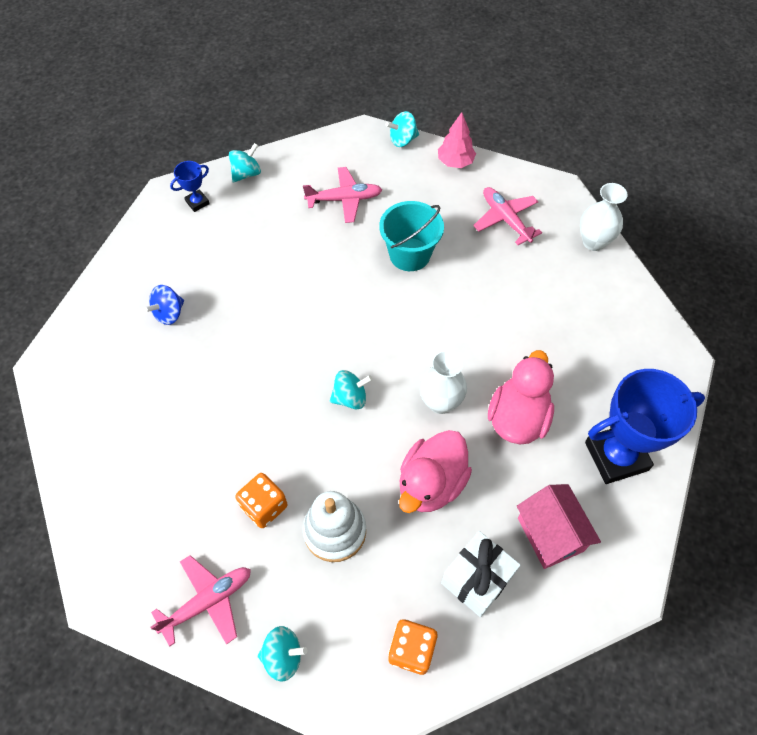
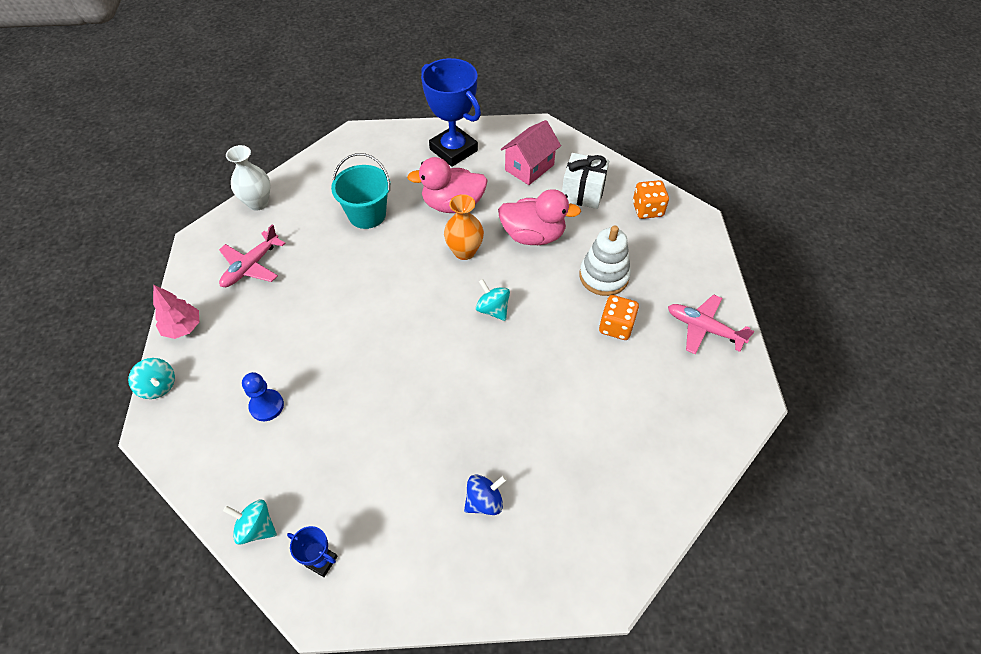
camera: 115 degrees left, 5 degrees down
(169, 313) = (484, 501): blue spinning top -> blue spinning top turned 45 degrees counterclockwise
(283, 656) = (701, 270): turquoise spinning top -> none
(344, 199) = (266, 406): pink plane -> blue pawn
(409, 254) = (321, 323): turquoise bucket -> turquoise bucket (367, 214)
(440, 402) = (464, 251): white vase -> orange vase

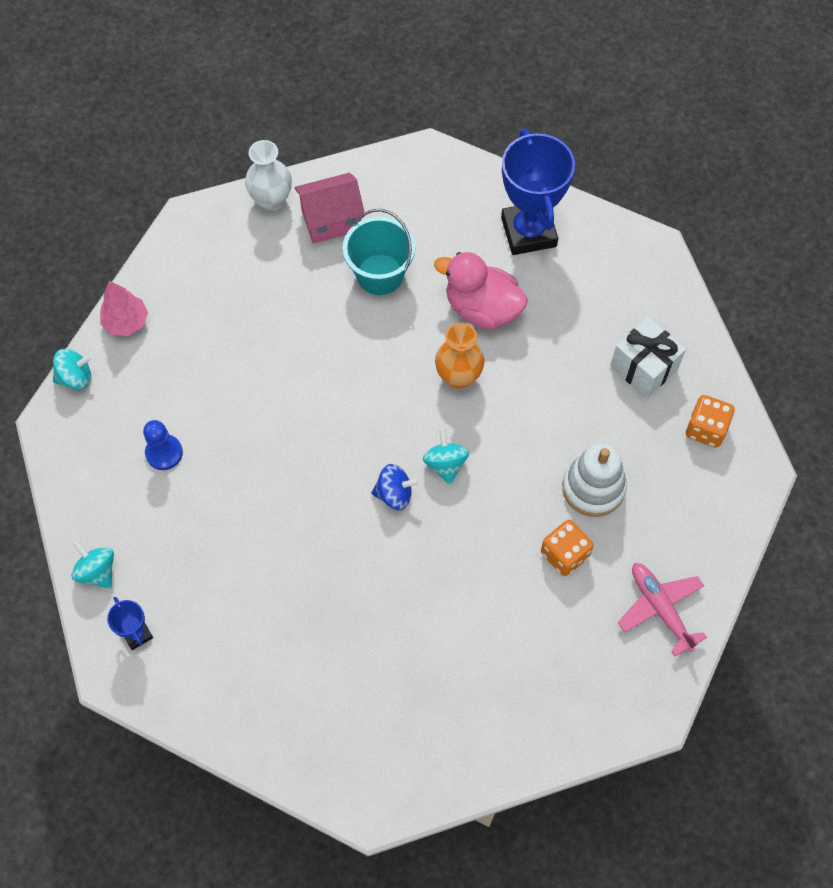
camera: 30 degrees right, 10 degrees up
(158, 386) = (76, 377): turquoise spinning top -> turquoise spinning top turned 90 degrees counterclockwise
(251, 266) = (225, 281): pink plane -> none
(484, 501) = (312, 662): blue spinning top -> blue spinning top (394, 494)
(529, 167) = (603, 301): pink house -> pink house (331, 220)
(533, 235) = (548, 395): pink duck -> none

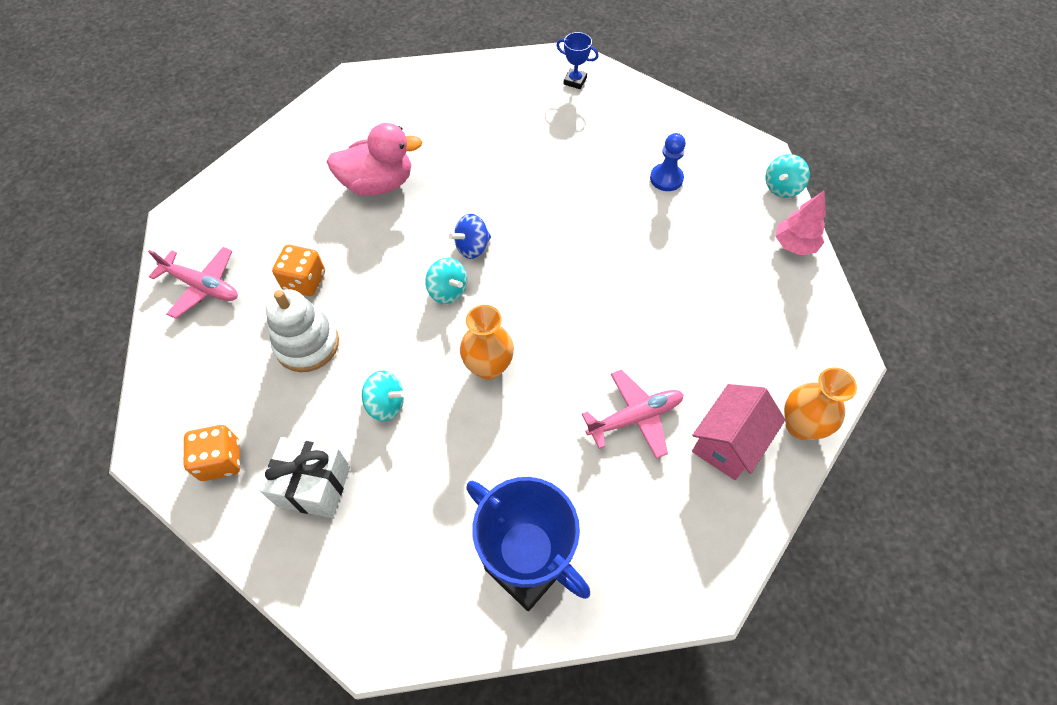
camera: 145 degrees right, 5 degrees down
(97, 571) = (634, 96): turquoise spinning top -> turquoise spinning top (386, 404)
(271, 200) = (800, 426): white vase -> orange vase
(380, 274) = (635, 417): turquoise bucket -> pink plane
(482, 309) = (513, 446): pink duck -> pink duck (378, 184)

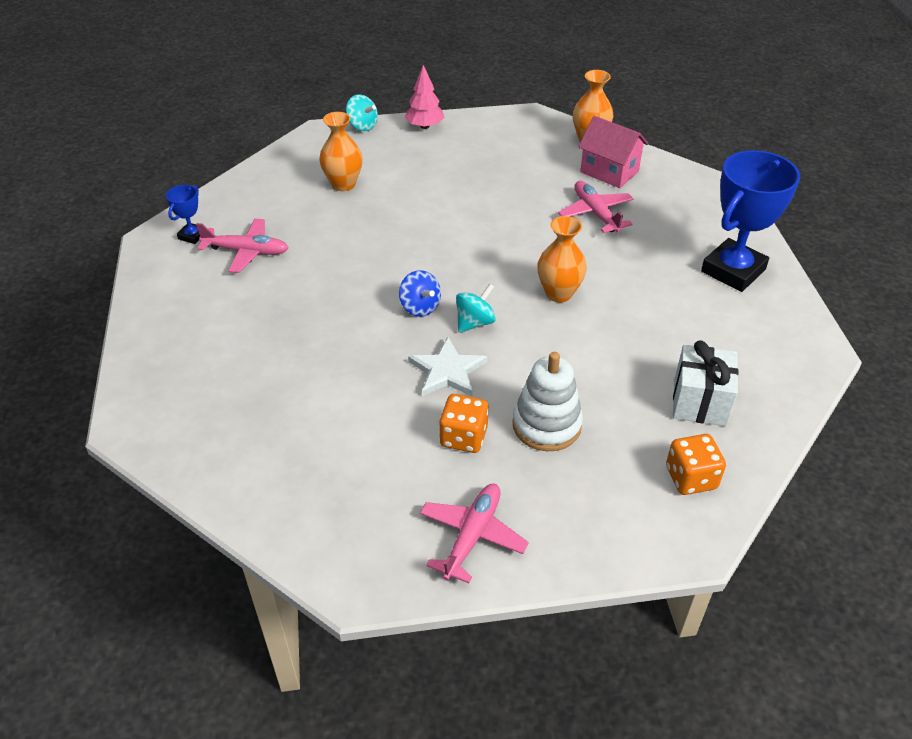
camera: 90 degrees left, 15 degrees down
(378, 184) = (322, 385): pink duck -> none
(385, 269) = (447, 371): none -> white star
(386, 404) = (607, 359): turquoise spinning top -> none
(553, 118) = (246, 251): none -> pink plane
(666, 178) = (343, 184): blue pawn -> orange vase

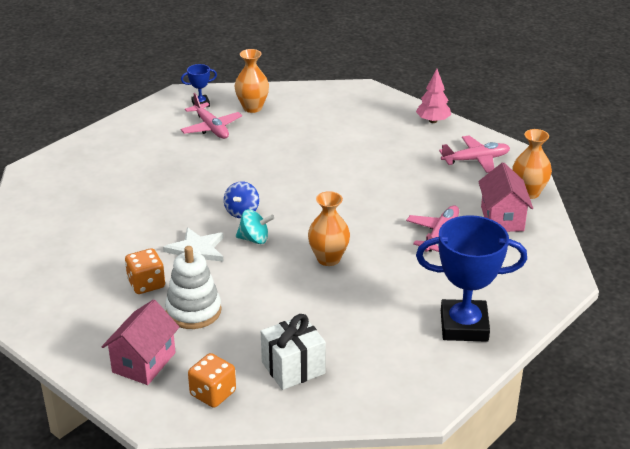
camera: 50 degrees right, 10 degrees down
(343, 184) = (322, 125): orange vase -> orange vase (252, 108)
(362, 126) = (394, 99): turquoise spinning top -> none
(472, 536) = (70, 325): pink plane -> pink plane (476, 160)
(595, 506) = (144, 362): none -> pink house

